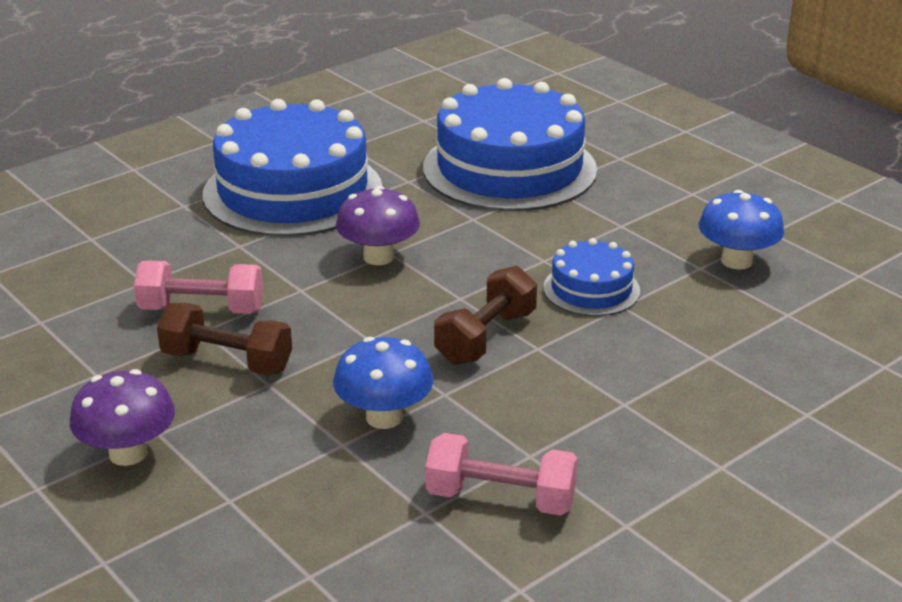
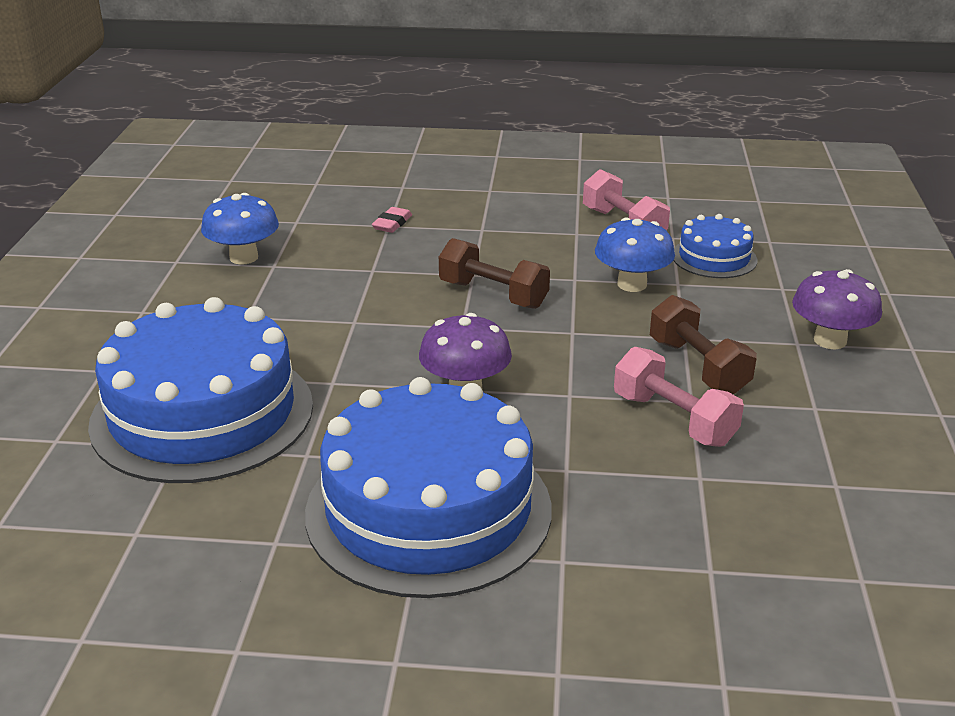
camera: 135 degrees left, 0 degrees up
(486, 337) = (493, 294): brown dumbbell -> brown dumbbell turned 45 degrees clockwise
(591, 289) = (368, 288): blue cake -> blue cake (714, 257)
(710, 360) = (392, 224): none -> pink eraser

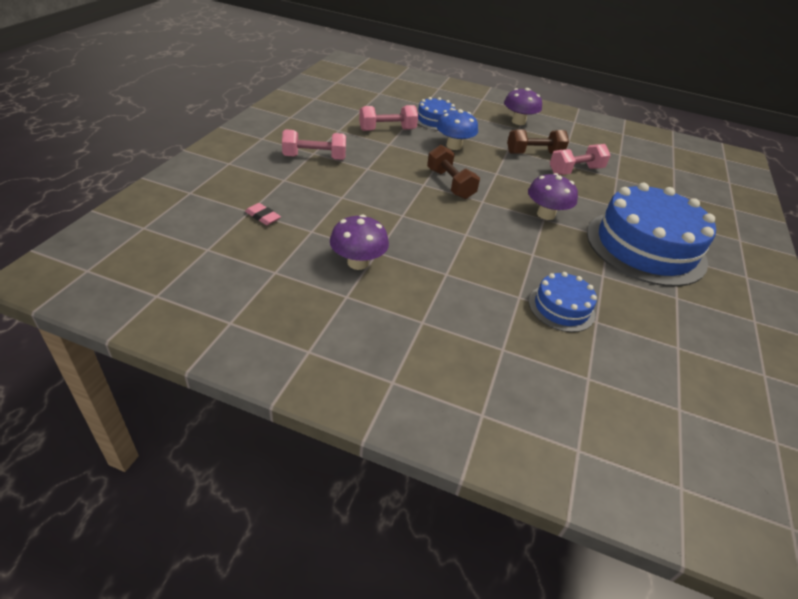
camera: 80 degrees left, 10 degrees up
(202, 413) = (561, 308): blue cake -> blue cake, size x0.48
(244, 257) = (358, 263): blue mushroom -> purple mushroom
(392, 224) = (340, 195): pink eraser -> pink eraser (263, 217)
(477, 193) = (314, 157): none -> pink dumbbell
(493, 294) = (450, 184): brown dumbbell -> brown dumbbell turned 75 degrees counterclockwise

